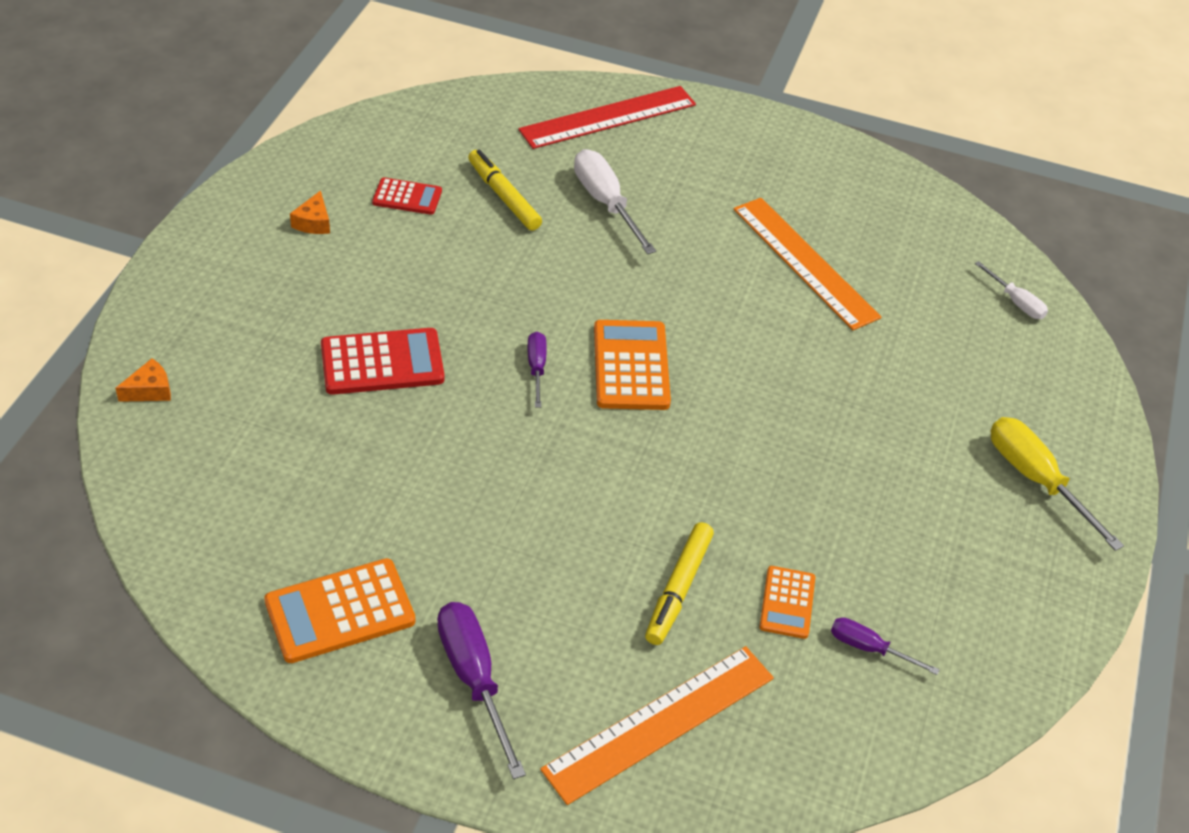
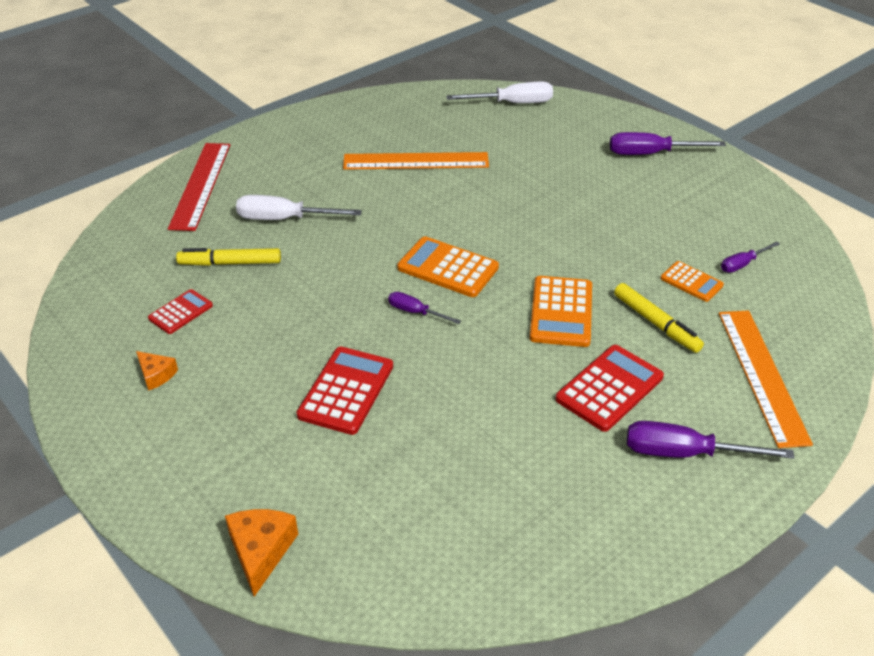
camera: 55 degrees left, 5 degrees down
(150, 390) = (261, 551): orange cheese -> orange cheese, size x1.59
(340, 612) = (584, 507): orange calculator -> orange calculator (561, 312)
(533, 578) = (609, 388): none -> red calculator
(1016, 302) = (512, 103): white screwdriver -> white screwdriver, size x1.75
(1036, 480) = (651, 154): yellow screwdriver -> purple screwdriver

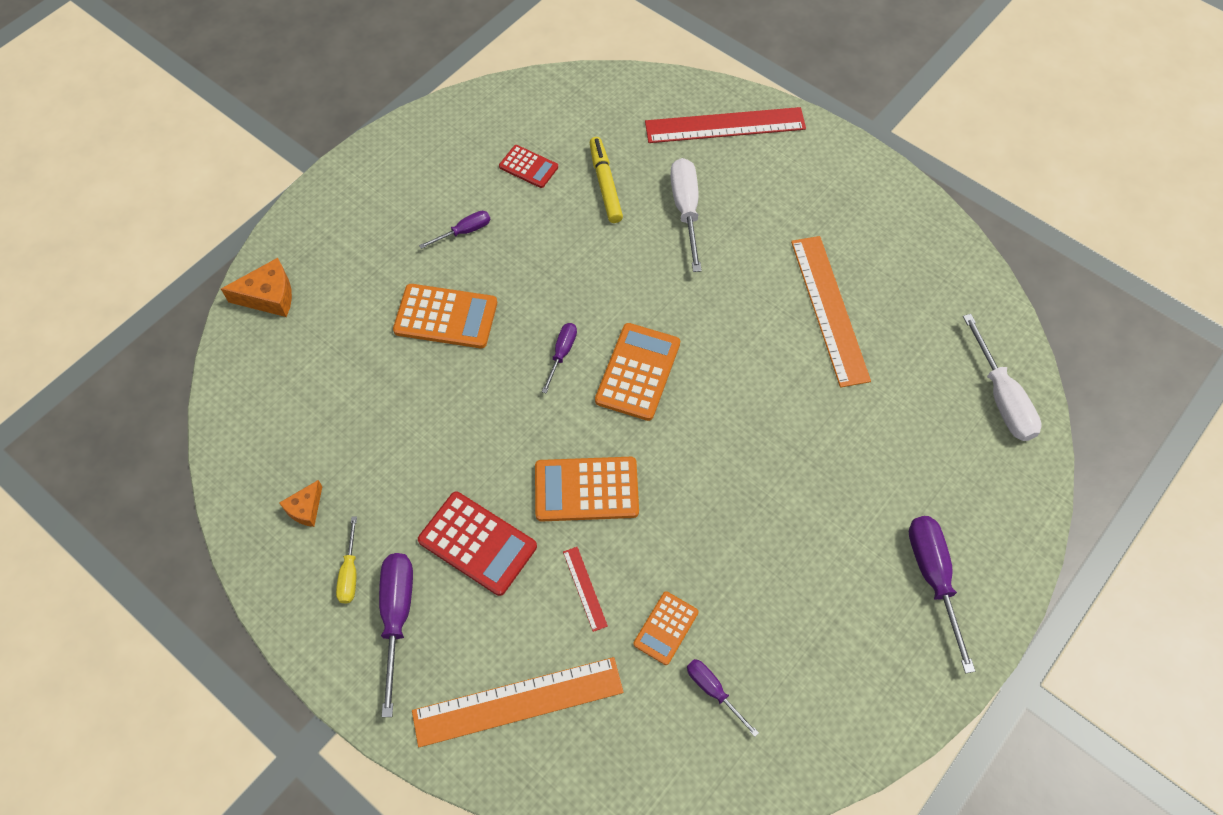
camera: 80 degrees right, 20 degrees up
(156, 375) = (447, 174): orange cheese -> orange cheese (305, 508)
(242, 367) = (464, 231): none -> purple screwdriver
(346, 391) = (446, 317): red calculator -> orange calculator
(636, 488) = (350, 572): none -> yellow screwdriver
(656, 323) = (585, 588): yellow marker -> red ruler

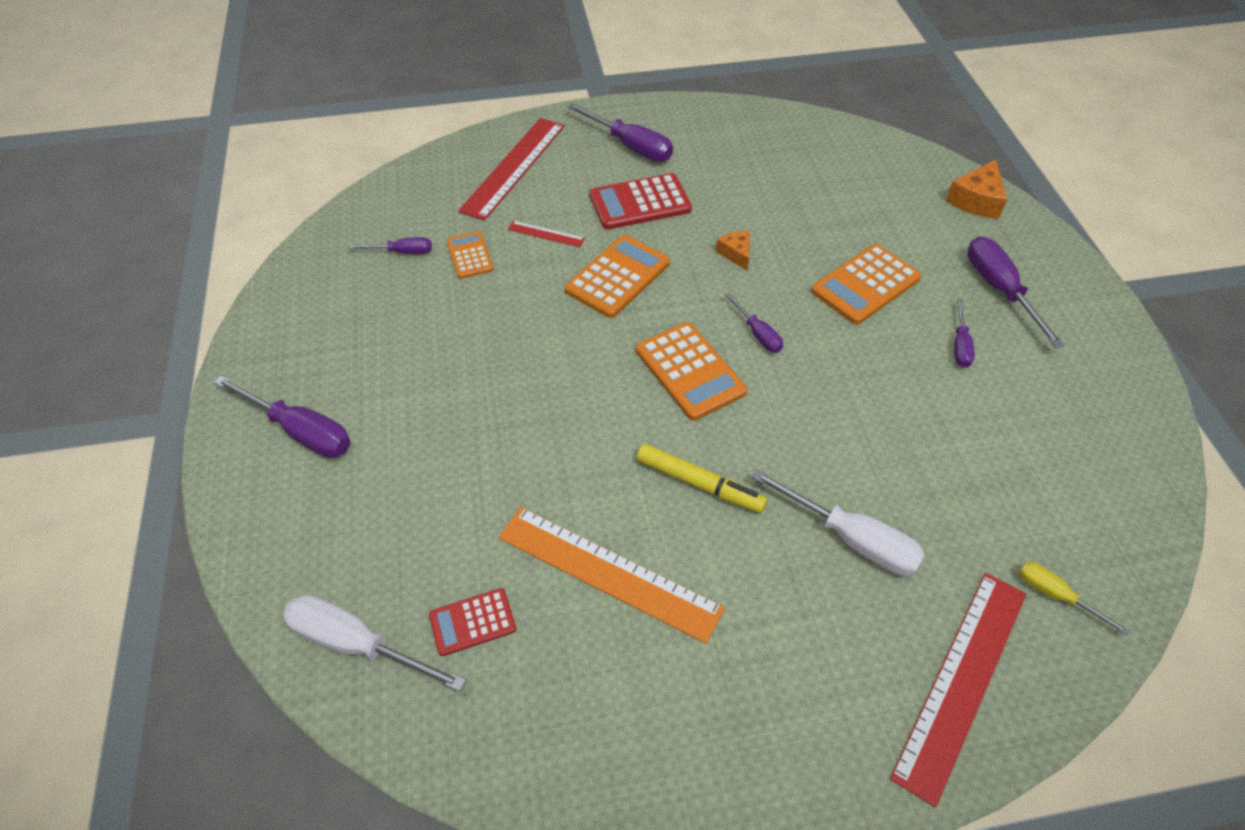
camera: 130 degrees right, 10 degrees down
(305, 508) = (755, 143): orange cheese -> orange cheese (736, 253)
(350, 572) = (685, 141): yellow screwdriver -> yellow screwdriver (1055, 595)
(380, 234) = (999, 290): none -> purple screwdriver
(518, 701) = (514, 167): orange ruler -> red ruler
(528, 167) = (1018, 440): red calculator -> red calculator (472, 622)
(605, 184) = (945, 490): yellow marker -> yellow marker (699, 484)

